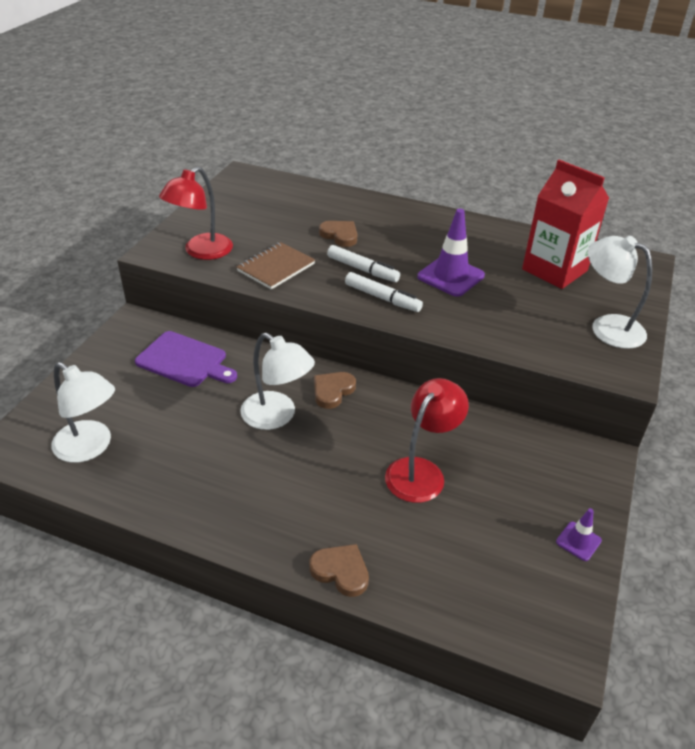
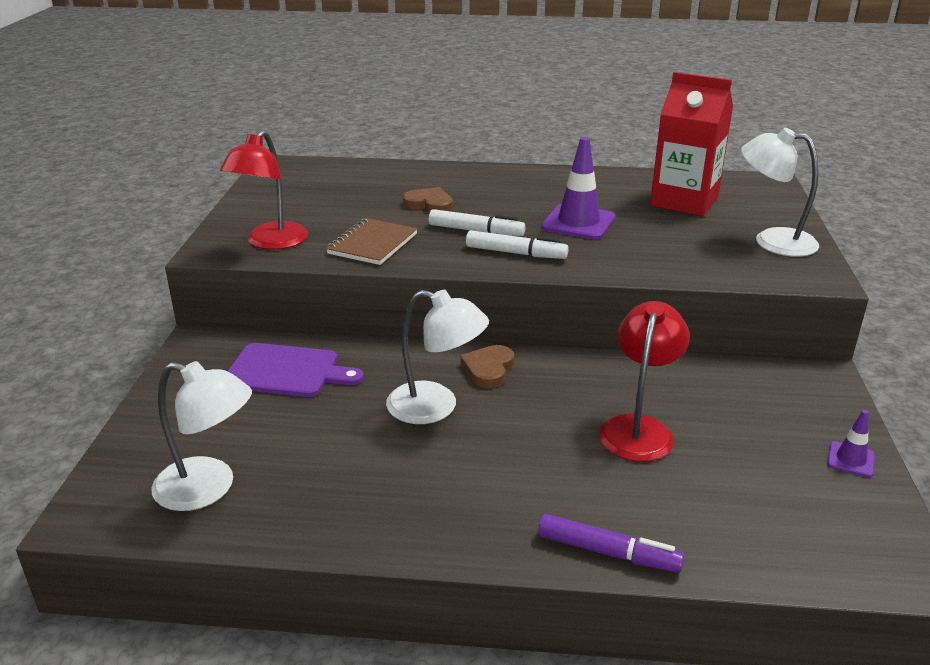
camera: 15 degrees left, 10 degrees down
(341, 571) = (607, 552): brown heart -> purple marker

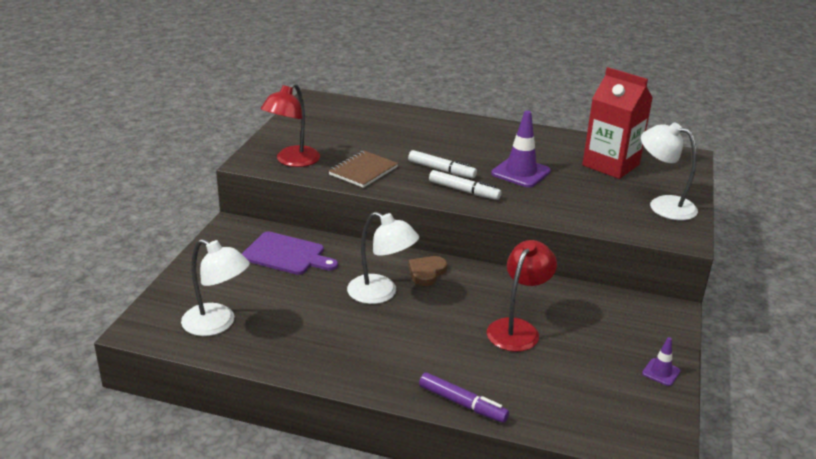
camera: 10 degrees right, 0 degrees up
(429, 204) = (415, 144): brown heart -> none

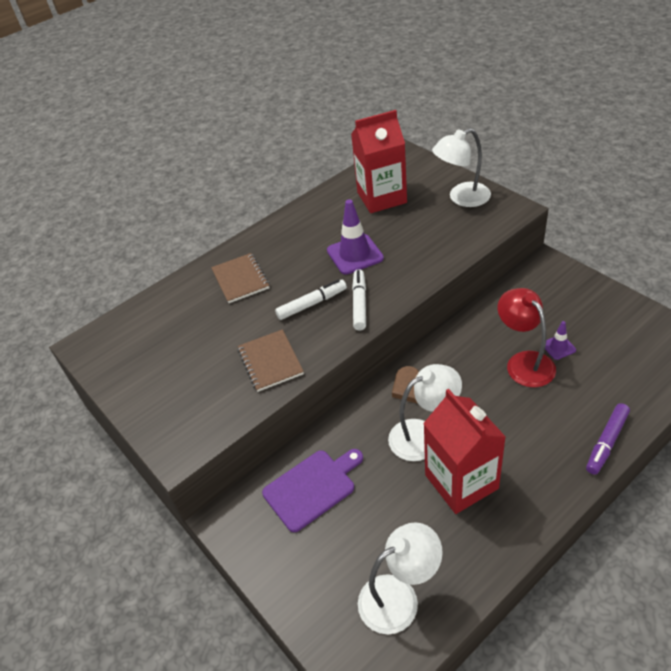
camera: 50 degrees left, 15 degrees up
(292, 161) = (205, 413): red lamp -> none
(348, 326) = (461, 481): none -> red carton
(436, 133) = (240, 279): none -> brown notebook
(462, 403) = (607, 442): purple marker -> purple marker turned 150 degrees clockwise
(464, 191) = (359, 304): white marker -> white marker turned 60 degrees counterclockwise
(661, 372) = (616, 304): purple traffic cone -> purple traffic cone (558, 347)

